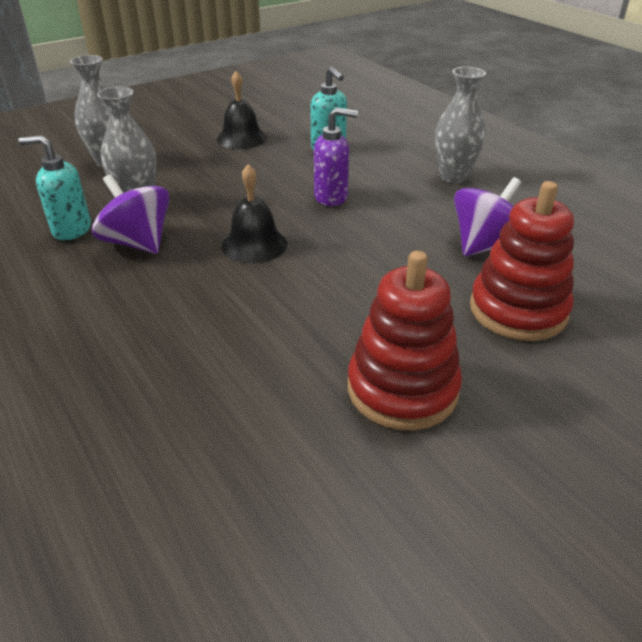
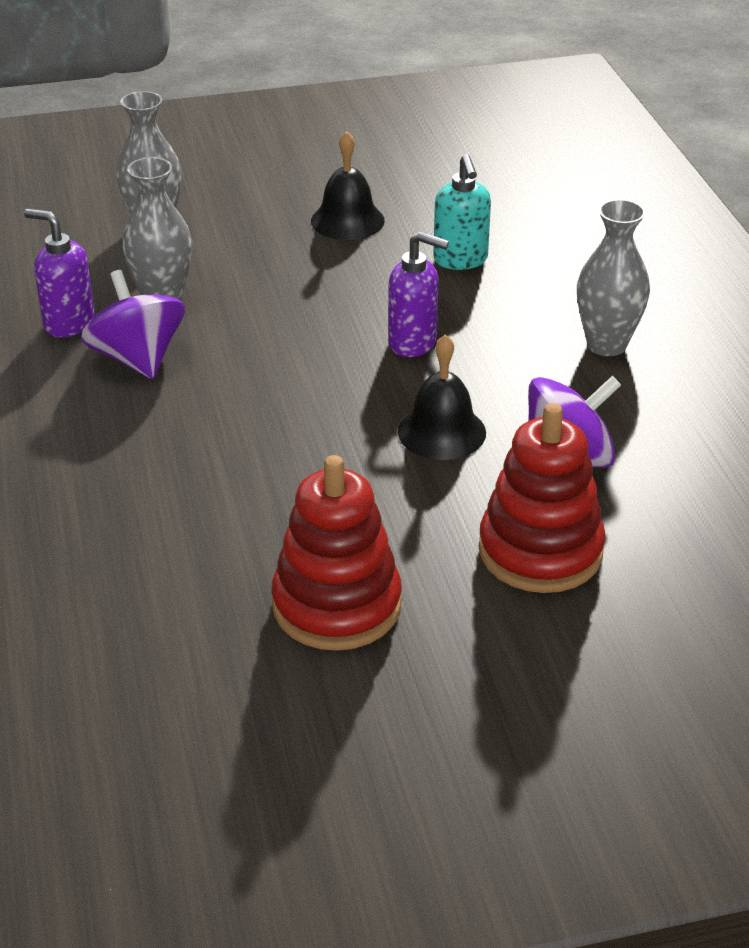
camera: 20 degrees right, 0 degrees up
(71, 230) = (68, 323): turquoise soap dispenser -> purple soap dispenser
(254, 244) = (274, 391): black bell -> black bell (441, 432)

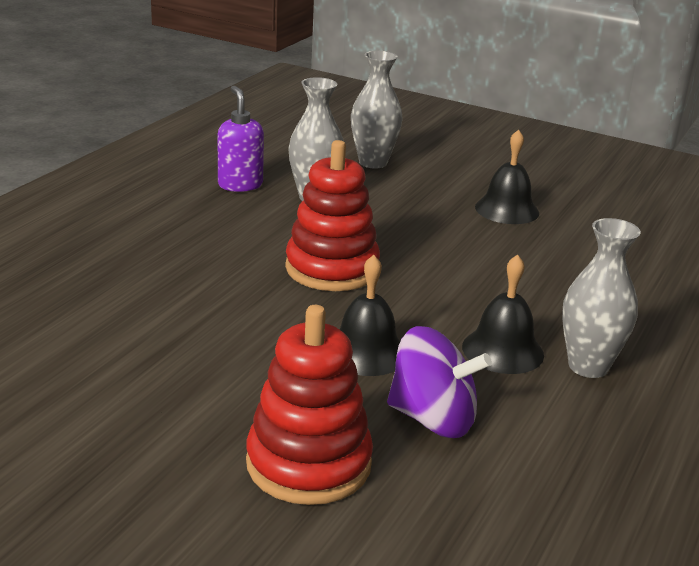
camera: 40 degrees right, 10 degrees down
(137, 358) = (246, 218): purple spinning top -> none
(337, 605) = (119, 408): red stacking toy -> red stacking toy (332, 269)
(413, 343) = (436, 293): purple soap dispenser -> none
(460, 260) = (553, 264): turquoise soap dispenser -> none
(533, 367) = (503, 350): none -> black bell

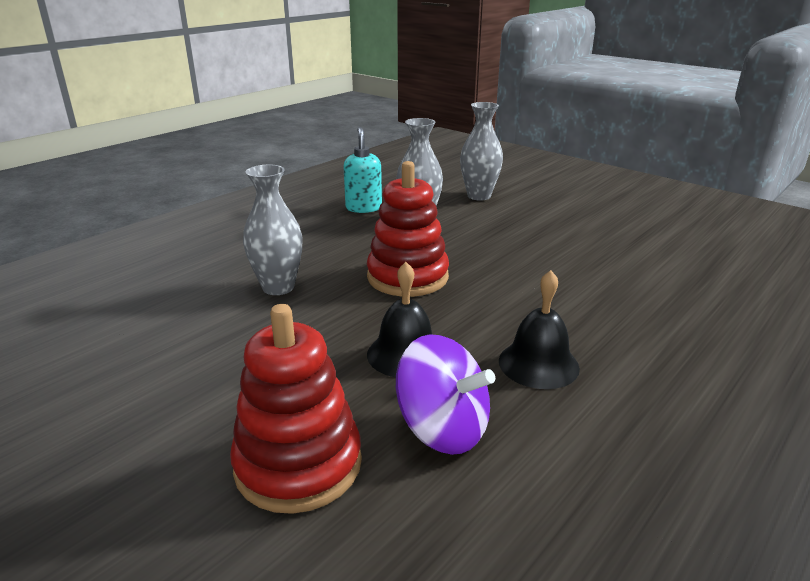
camera: 15 degrees right, 0 degrees up
(240, 185) = (363, 208): purple soap dispenser -> turquoise soap dispenser
(507, 209) = (582, 237): black bell -> none
(588, 366) = (623, 388): grey vase -> grey vase (278, 287)

